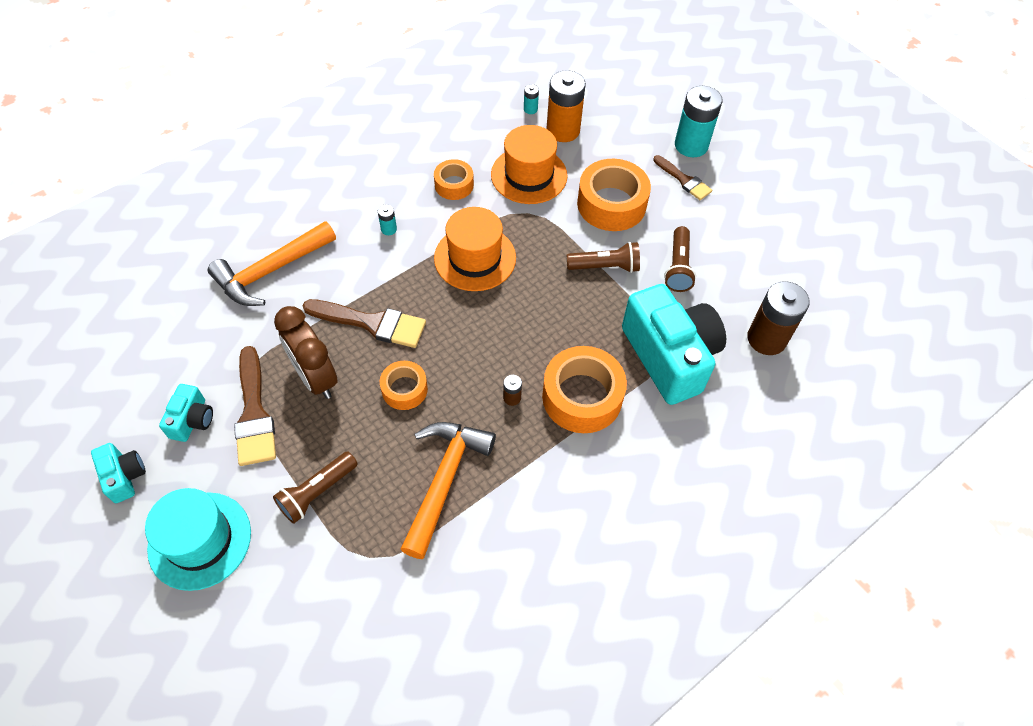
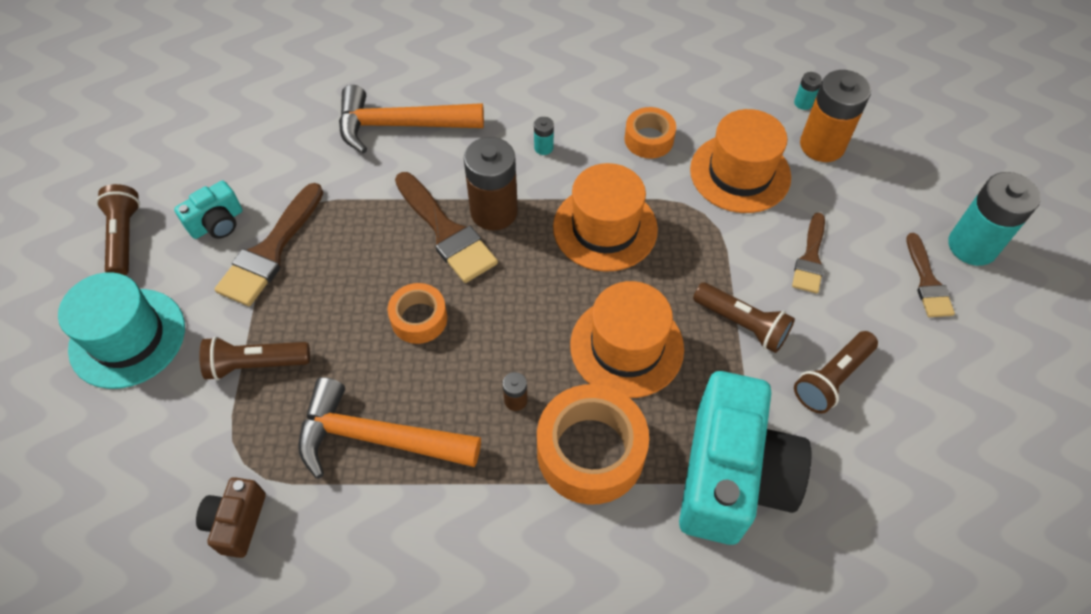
camera: 40 degrees right, 0 degrees up
(124, 476) = (124, 237): turquoise camera -> brown flashlight
(316, 377) = (351, 252): brown clock -> none
(400, 594) = (237, 522): none -> brown camera
(444, 480) = (376, 438): orange hammer -> orange hammer turned 135 degrees counterclockwise
(550, 322) = (626, 346): none -> orange hat
(611, 204) = (810, 258): orange tape -> brown brush
(766, 339) = (875, 538): brown battery -> brown battery (494, 212)

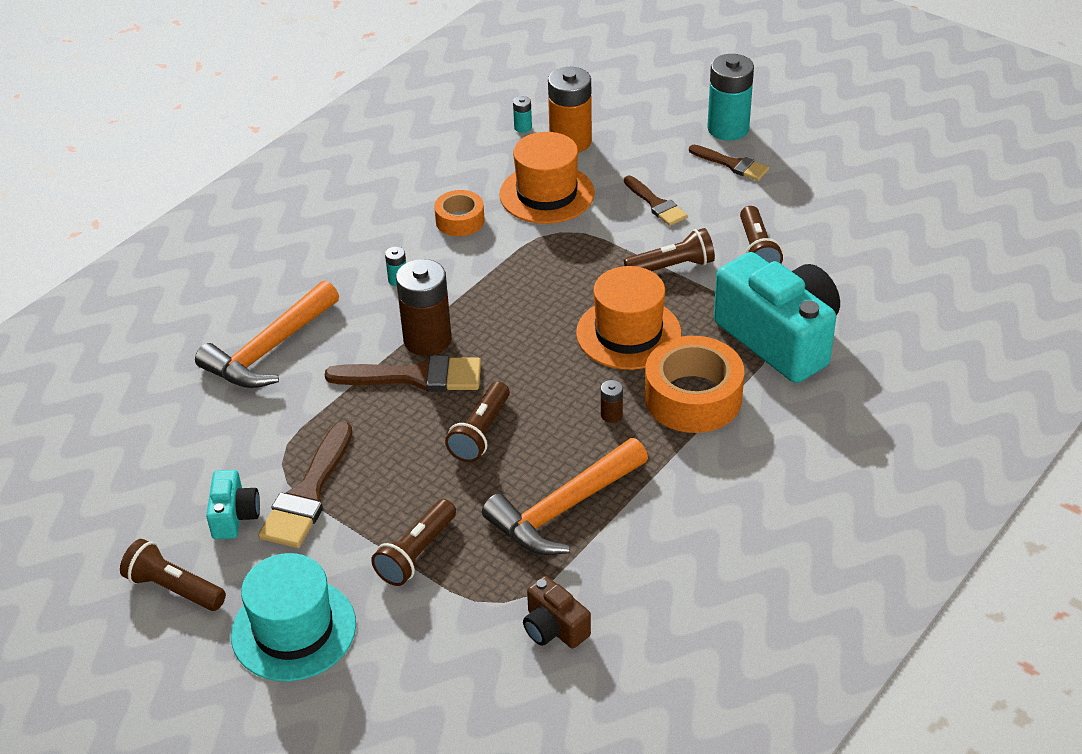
camera: 50 degrees left, 15 degrees down
(270, 251) = (308, 493): brown brush -> brown brush turned 45 degrees clockwise
(419, 319) = (481, 433): orange tape -> brown flashlight
(605, 228) = (514, 288): orange hat -> none

